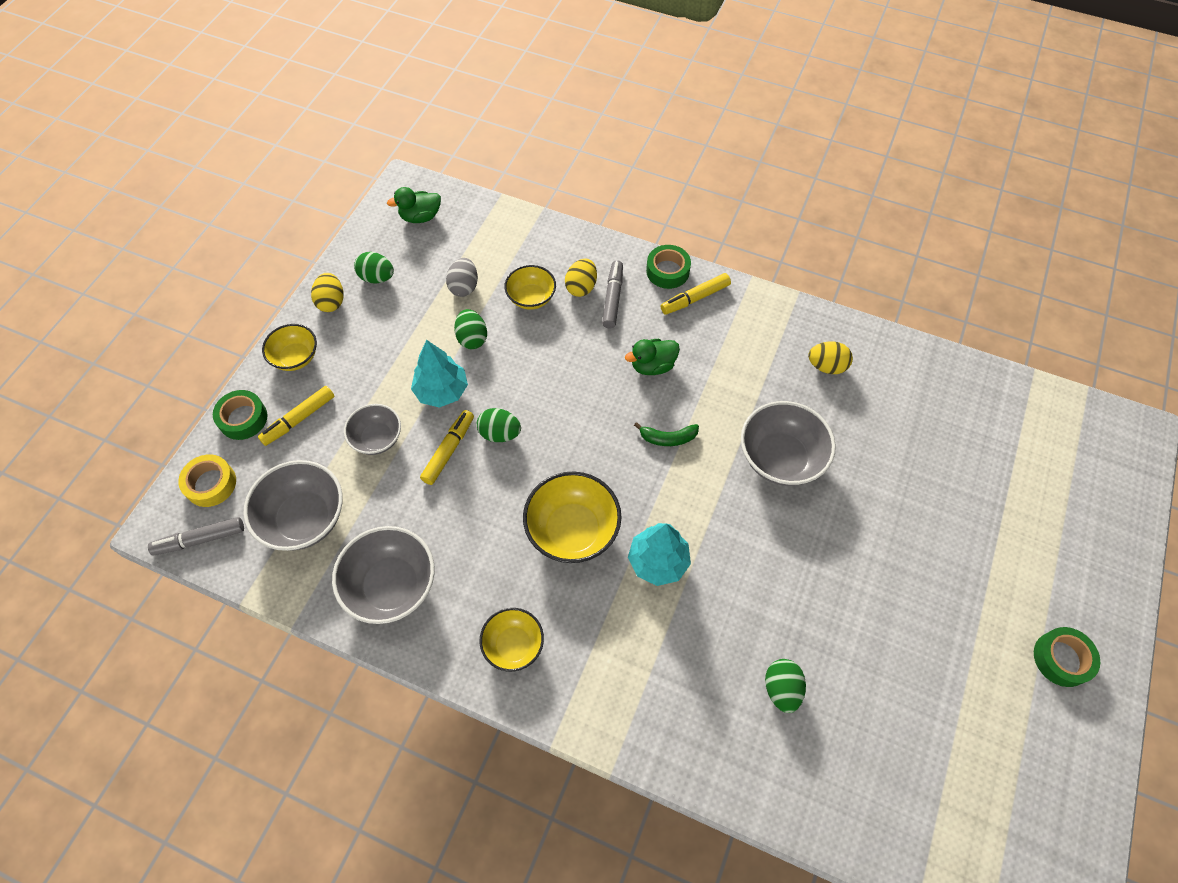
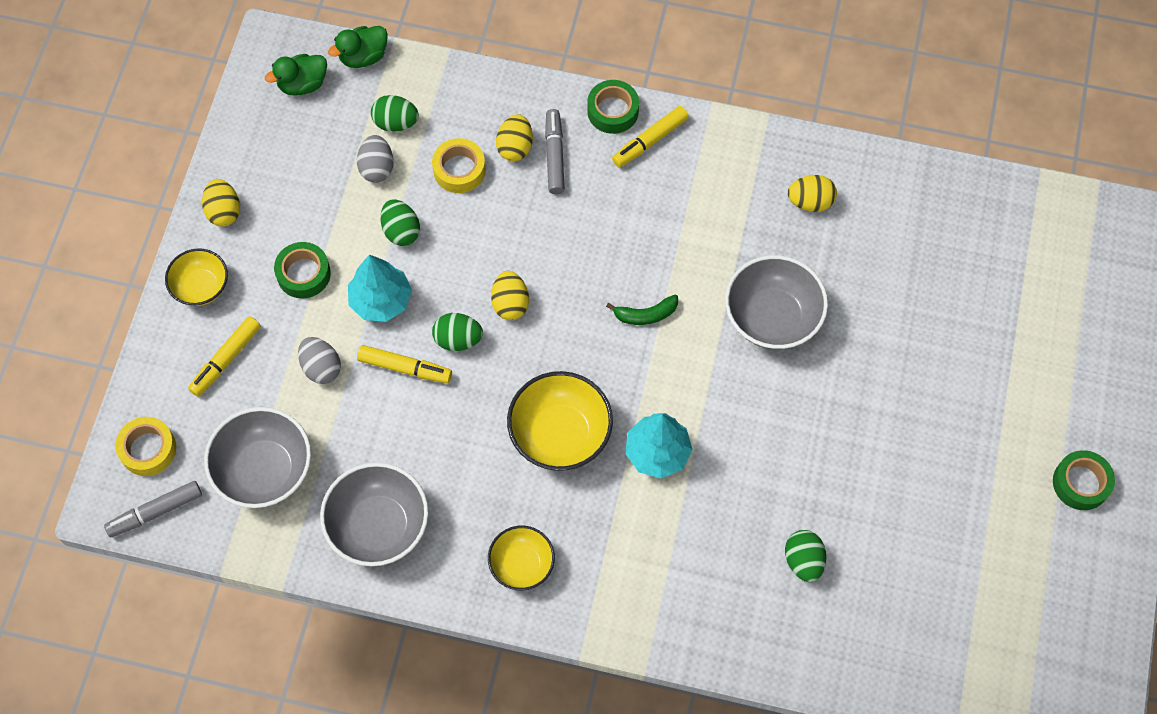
camera: 10 degrees left, 5 degrees up
(243, 418) = (161, 369): green tape -> green tape (303, 274)
(377, 277) = (270, 172): green egg -> green egg (396, 123)
(377, 438) = (321, 367): grey bowl -> grey egg
(449, 450) = (405, 368): yellow marker -> yellow marker turned 90 degrees clockwise
(531, 298) = (459, 170): yellow bowl -> yellow tape
(551, 411) = (510, 303): none -> yellow egg
(652, 366) = (615, 232): green duck -> green duck (363, 57)

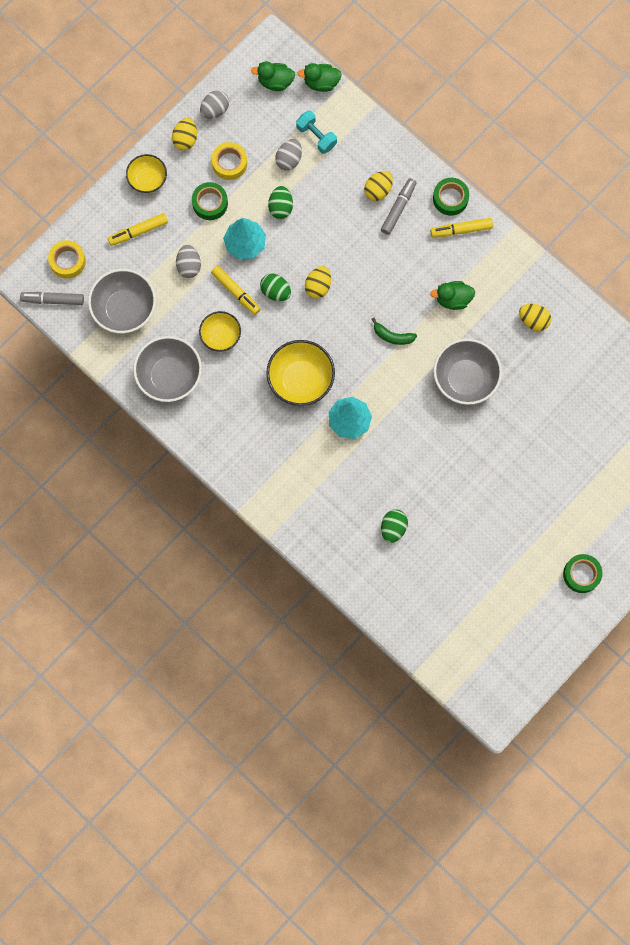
camera: 30 degrees right, 10 degrees up
(243, 156) = (215, 110): none -> grey egg
(396, 123) = (316, 136): green egg -> turquoise dumbbell
(459, 170) = (336, 187): yellow tape -> yellow tape (229, 163)
(522, 564) = (235, 442): yellow bowl -> yellow bowl (221, 336)
(693, 229) = (453, 299): none -> green duck

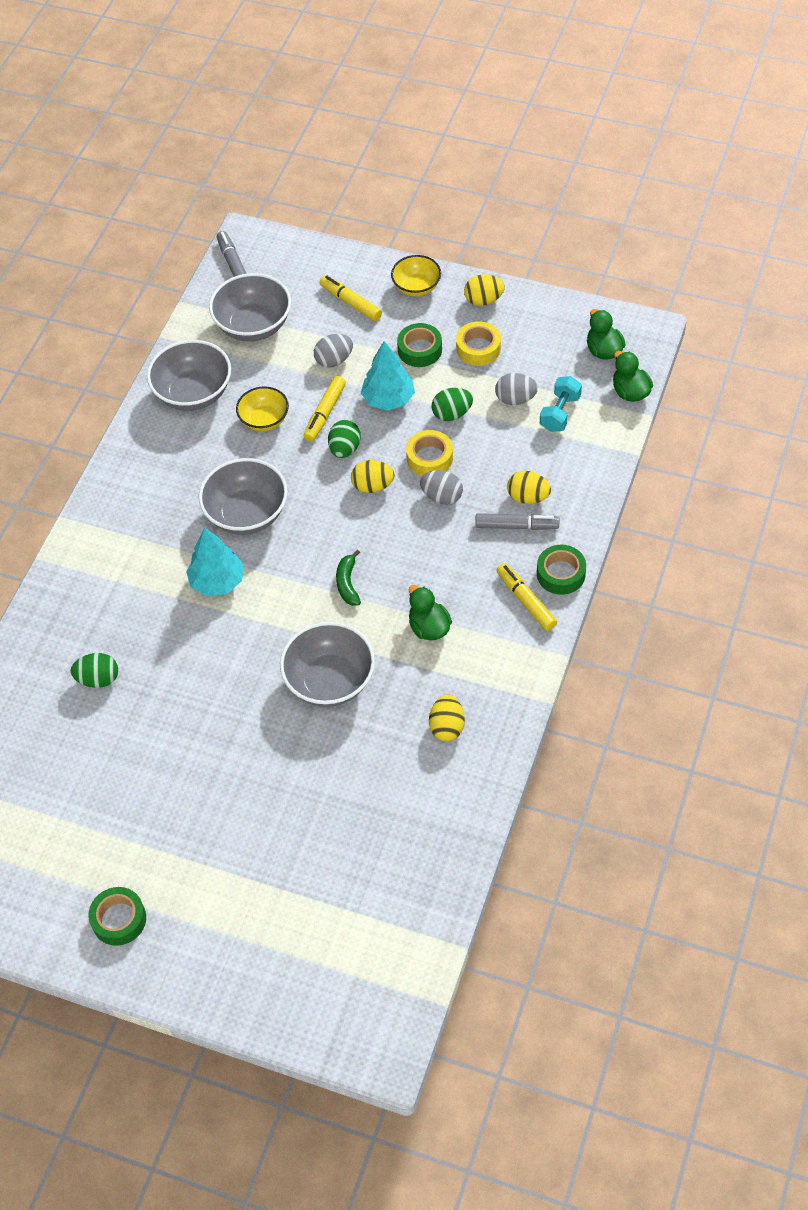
camera: 70 degrees right, 20 degrees down
(67, 261) = (284, 259): yellow tape -> yellow tape (429, 458)
(215, 110) = (535, 311): grey egg -> grey egg (442, 496)
(300, 380) = (247, 514): yellow bowl -> grey bowl

